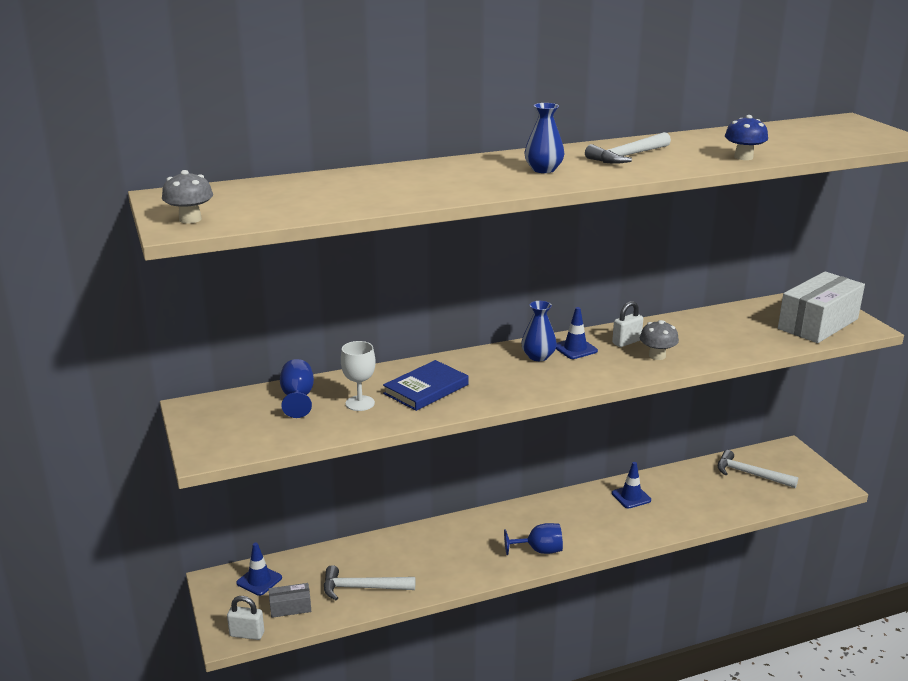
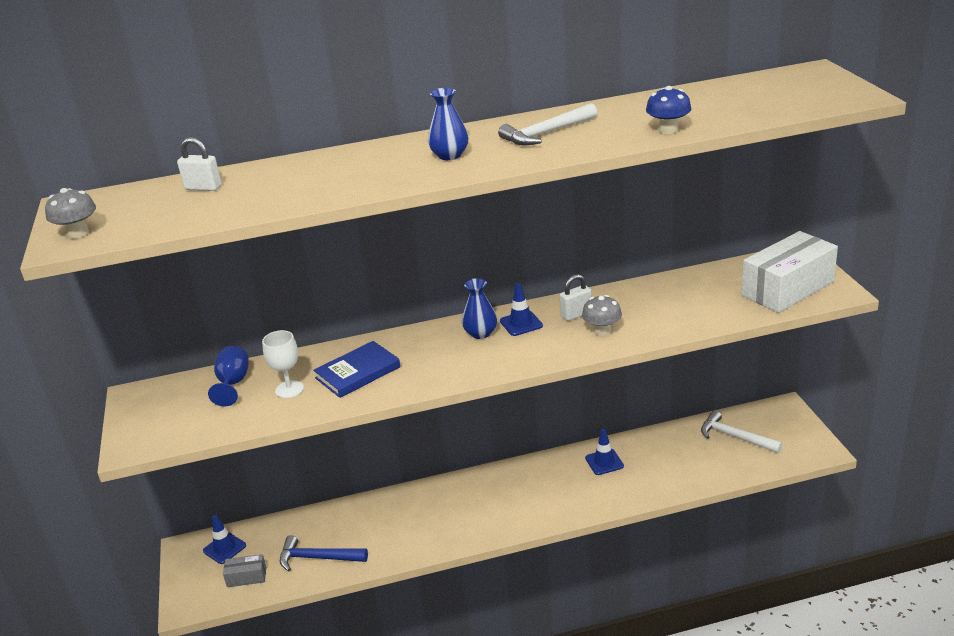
camera: 10 degrees right, 5 degrees up
(247, 634) = (201, 604): white padlock -> white padlock (203, 188)
(362, 588) = (318, 558): white hammer -> blue hammer
(539, 550) = (497, 520): blue goblet -> none

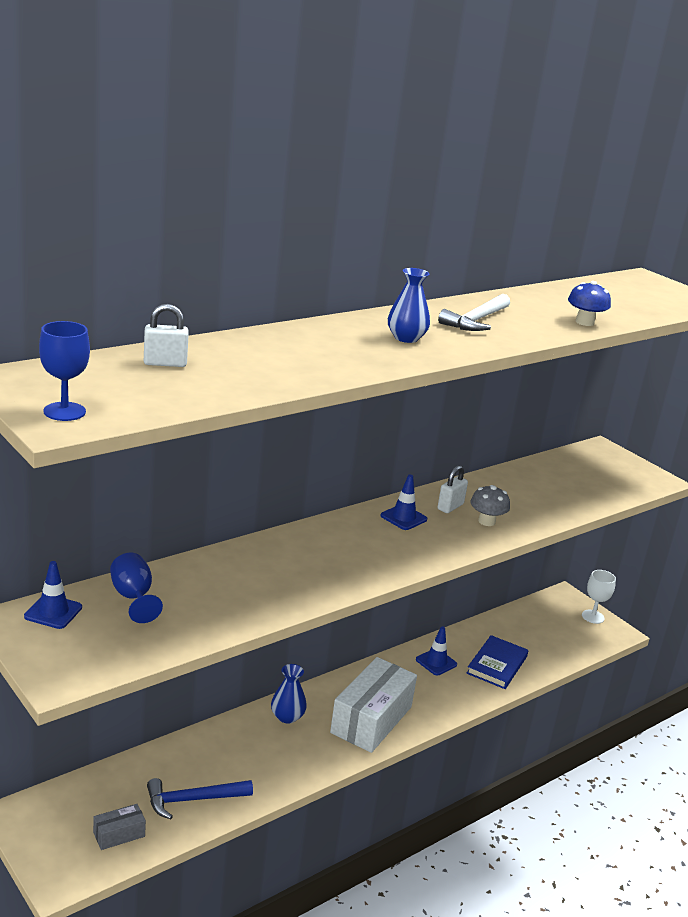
camera: 30 degrees left, 5 degrees down
(78, 233) = (64, 411): grey mushroom -> blue goblet
(224, 548) = (70, 806): blue traffic cone -> blue traffic cone (53, 612)
(289, 389) = (207, 599): white goblet -> white goblet (593, 616)
(357, 372) = (271, 576): blue book -> blue book (497, 665)
(480, 333) = (370, 529): blue vase -> blue vase (287, 716)
(735, 437) = (539, 626): white hammer -> none
(787, 289) = (616, 477): white box -> white box (371, 719)

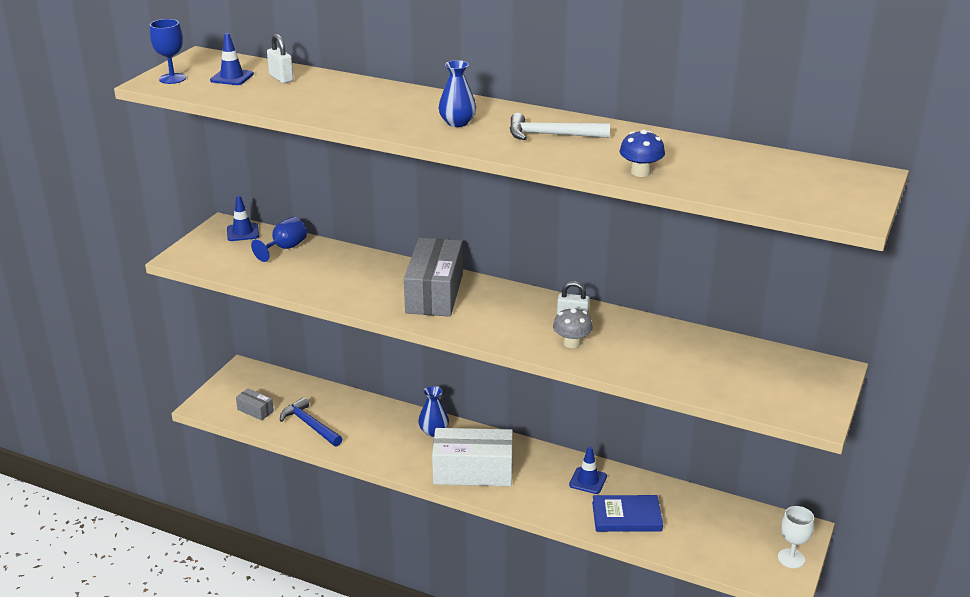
camera: 65 degrees right, 5 degrees up
(336, 549) = (434, 293): none -> grey box
(403, 517) = (522, 306): blue traffic cone -> blue traffic cone (232, 77)

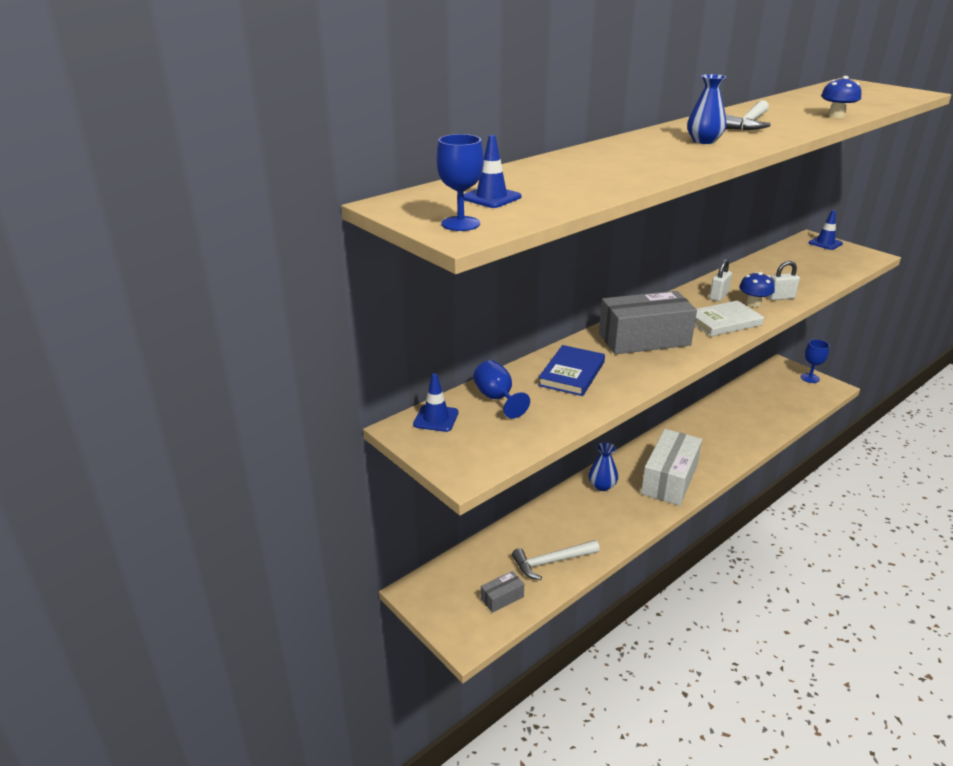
camera: 65 degrees left, 0 degrees up
(281, 78) = (519, 179): white padlock -> white padlock (780, 297)
(310, 425) = (551, 562): blue hammer -> white hammer
(434, 293) = (644, 339): grey box -> grey box turned 45 degrees counterclockwise
(508, 330) = (723, 322): none -> white book
(572, 343) = (753, 303): grey mushroom -> blue mushroom
(588, 480) = (702, 428): blue traffic cone -> blue traffic cone (825, 243)
(626, 516) = (751, 424): blue book -> blue book (571, 374)
(791, 558) = (810, 378): white goblet -> blue goblet

